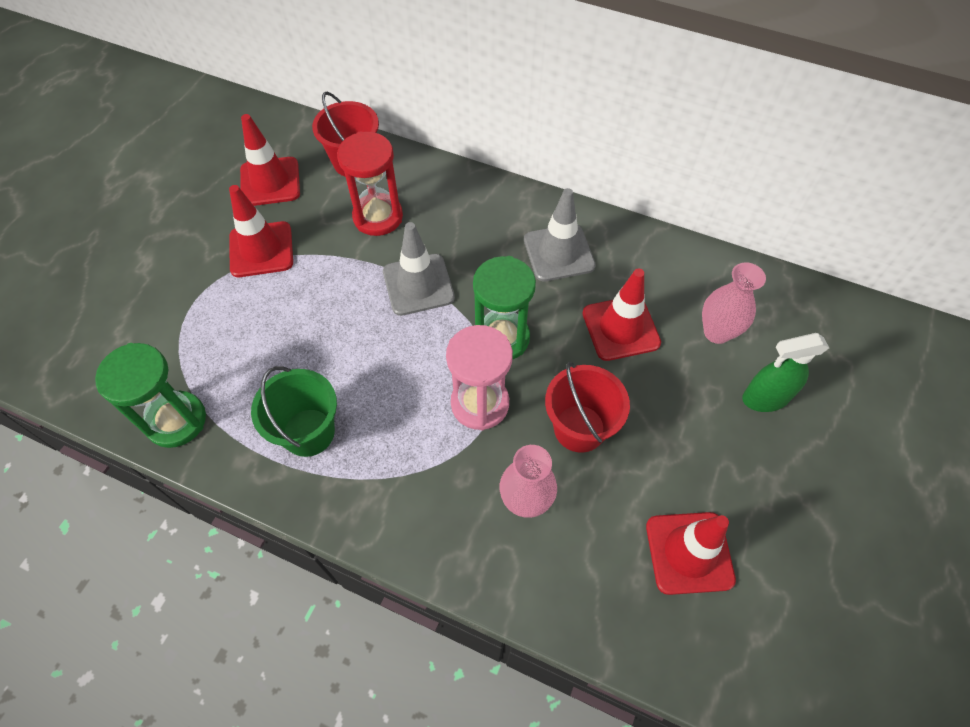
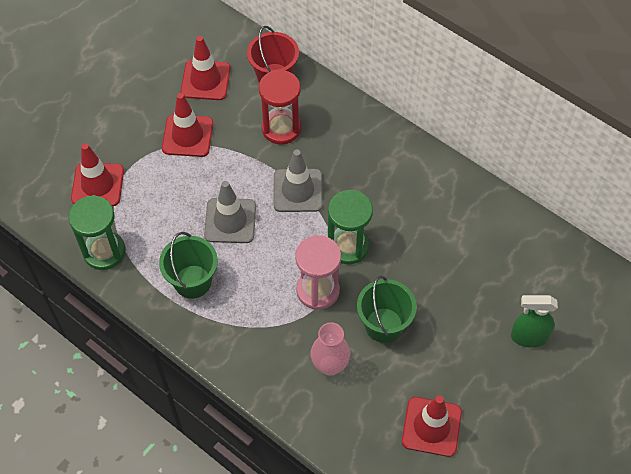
camera: 15 degrees right, 0 degrees up
(558, 253) = (412, 189): grey traffic cone -> grey traffic cone (230, 221)
(579, 428) = (384, 325): red bucket -> green bucket
(620, 328) = (440, 259): red traffic cone -> red traffic cone (98, 185)
(717, 332) = (512, 280): pink vase -> none

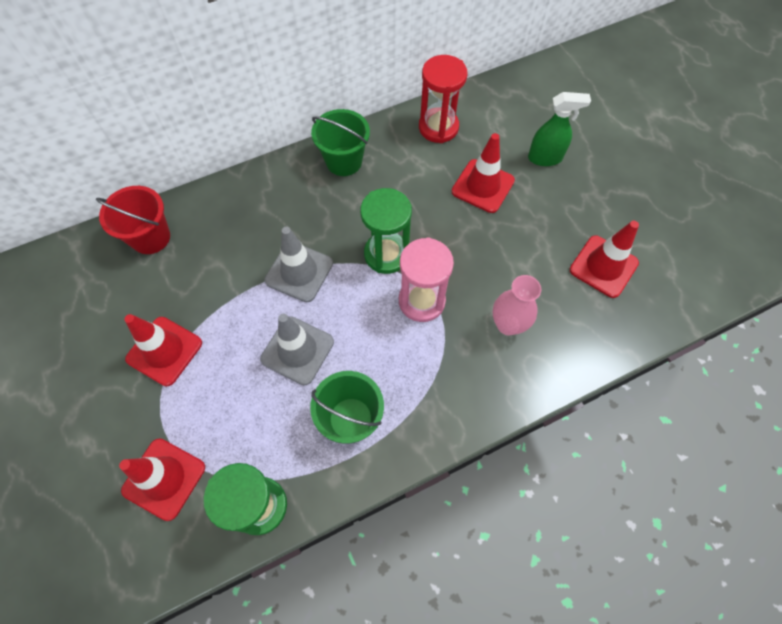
camera: 65 degrees left, 5 degrees up
(205, 80) = (106, 304): red traffic cone -> red traffic cone (483, 186)
(281, 128) = (217, 256): red hourglass -> red hourglass (438, 127)
(384, 325) = (485, 260): green bucket -> green bucket (344, 161)
(528, 337) = (545, 158): green spray bottle -> green spray bottle turned 120 degrees counterclockwise

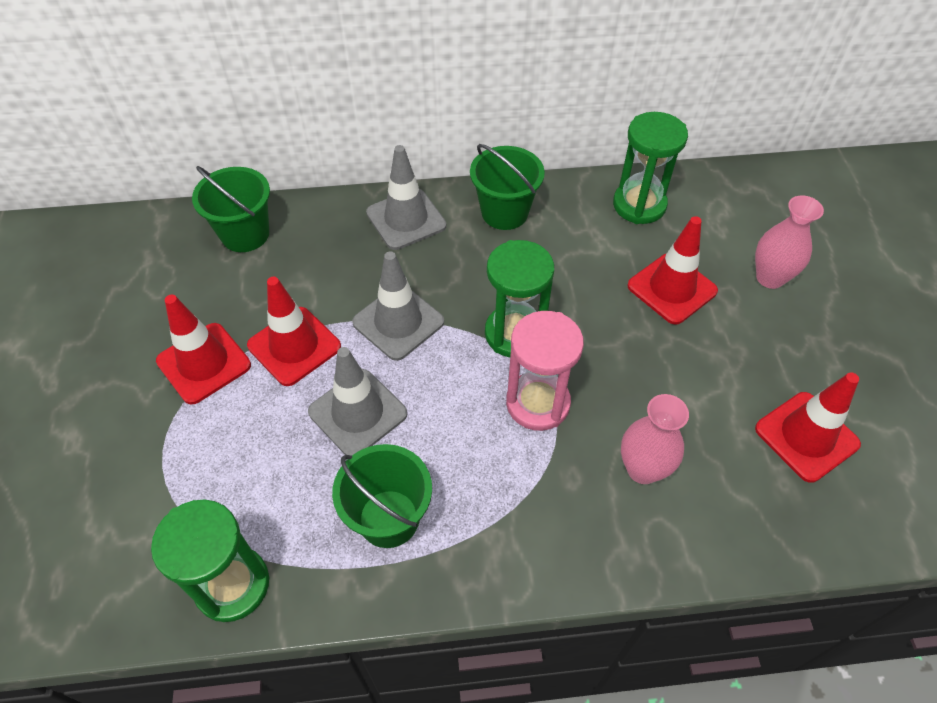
camera: 20 degrees right, 10 degrees down
(150, 237) = (245, 234): red bucket -> green bucket
(164, 478) = (137, 510): red traffic cone -> red traffic cone (294, 346)
(272, 188) = (406, 219): none -> grey traffic cone
(438, 127) = (639, 205): red hourglass -> green hourglass
(545, 158) = (770, 278): green spray bottle -> pink vase

